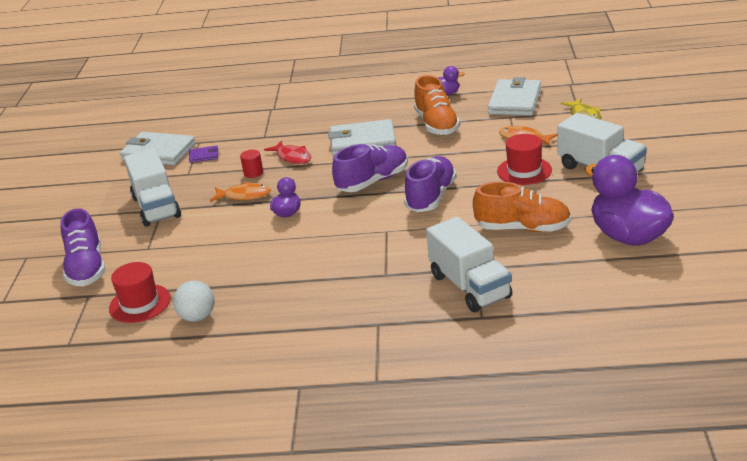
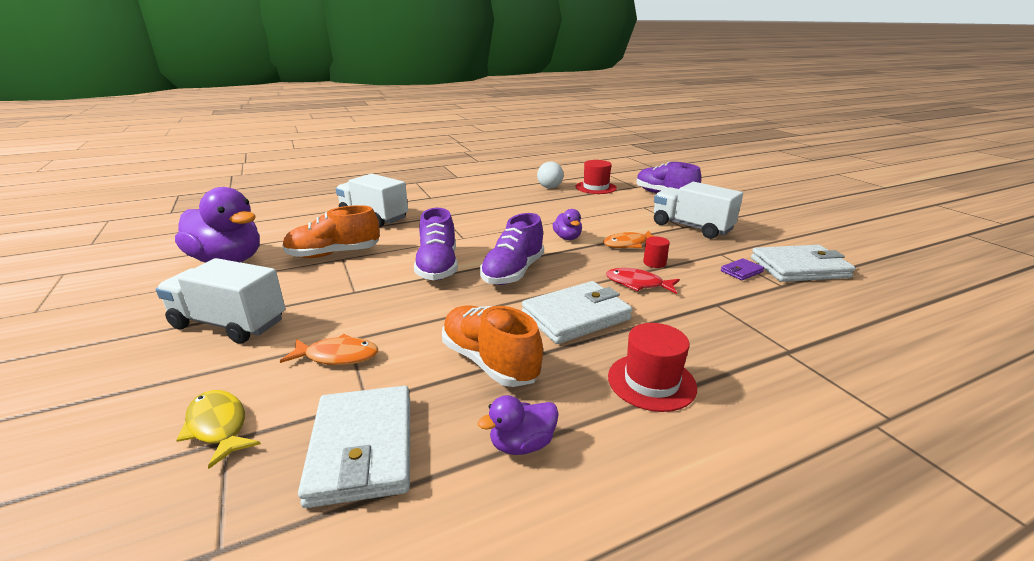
camera: 150 degrees right, 5 degrees down
(524, 171) = (335, 308): red hat -> red hat (651, 382)

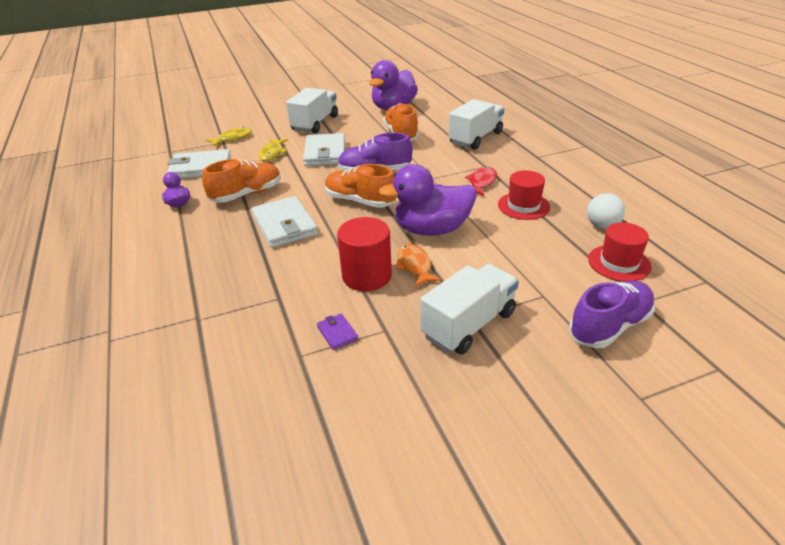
camera: 95 degrees right, 10 degrees up
(338, 356) = (272, 153): orange fish -> yellow fish
(513, 272) = (360, 201): purple shoe -> orange shoe
(567, 238) = (432, 230): purple duck -> purple duck, size x2.12
(637, 284) = (326, 259): red fish -> red fish (481, 182)
(651, 382) = (200, 247): red hat -> red hat (523, 206)
(654, 263) = (367, 276): red cylinder -> red cylinder, size x2.16
(799, 268) = (337, 388): white wallet -> white wallet (325, 153)

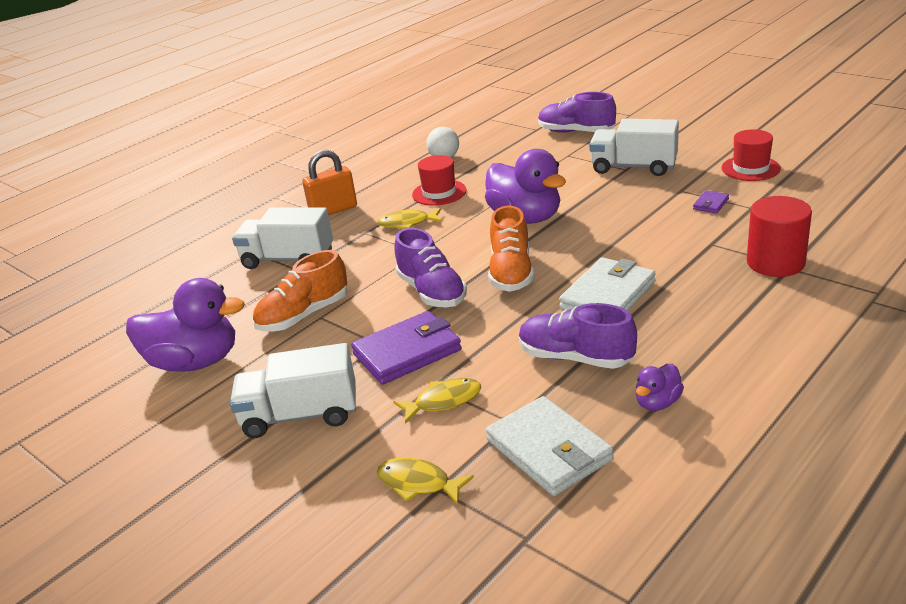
camera: 115 degrees left, 5 degrees down
(247, 194) = (575, 358): orange shoe -> purple shoe
(325, 153) = (407, 352): white wallet -> purple wallet
(367, 276) = (631, 220): red cylinder -> red cylinder (775, 263)
(414, 266) = (590, 206): orange fish -> none
(481, 182) = (407, 223): red fish -> yellow fish
(536, 161) = (333, 210): none -> orange padlock
(619, 263) = (495, 143): red hat -> red hat (750, 168)

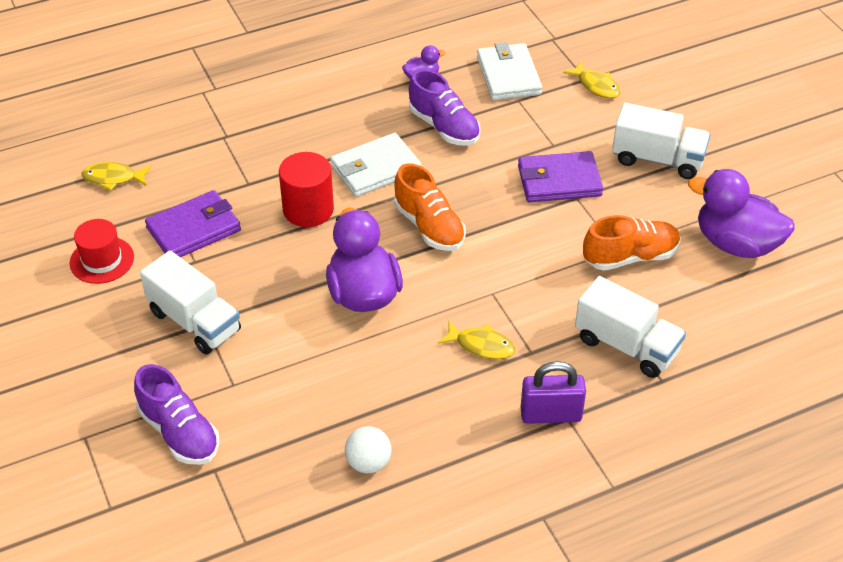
camera: 160 degrees left, 15 degrees up
(333, 210) = (551, 414): orange padlock -> purple padlock
(432, 292) = (508, 235): purple shoe -> none
(439, 192) = (418, 386): red hat -> none
(443, 401) = (553, 131): yellow fish -> yellow fish (113, 178)
(511, 272) = (429, 226): orange shoe -> orange shoe turned 120 degrees clockwise
(711, 204) = (193, 229): purple wallet -> purple wallet, size x2.19
(775, 263) = (229, 144): red cylinder -> red cylinder (308, 209)

